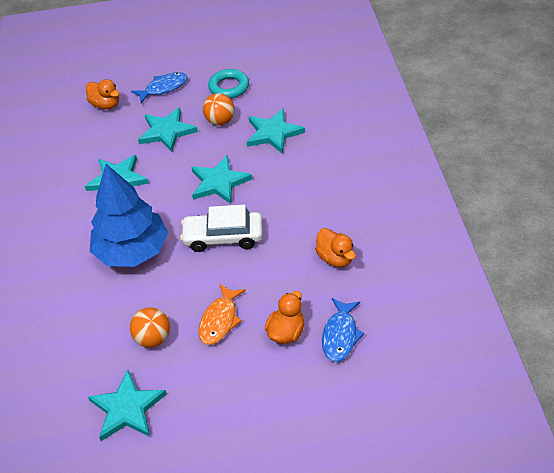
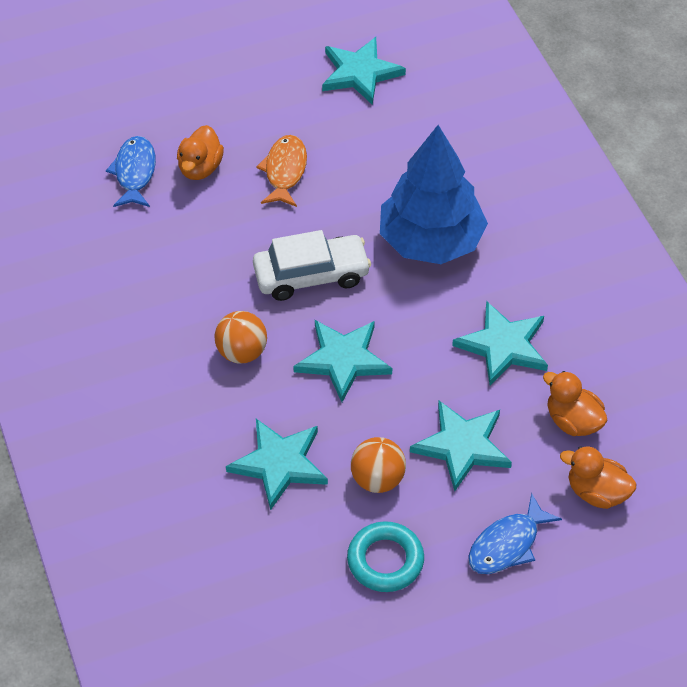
camera: 165 degrees right, 5 degrees up
(153, 338) = (359, 142): orange ball -> orange ball (242, 352)
(335, 258) = (151, 264): orange duck -> orange duck (573, 421)

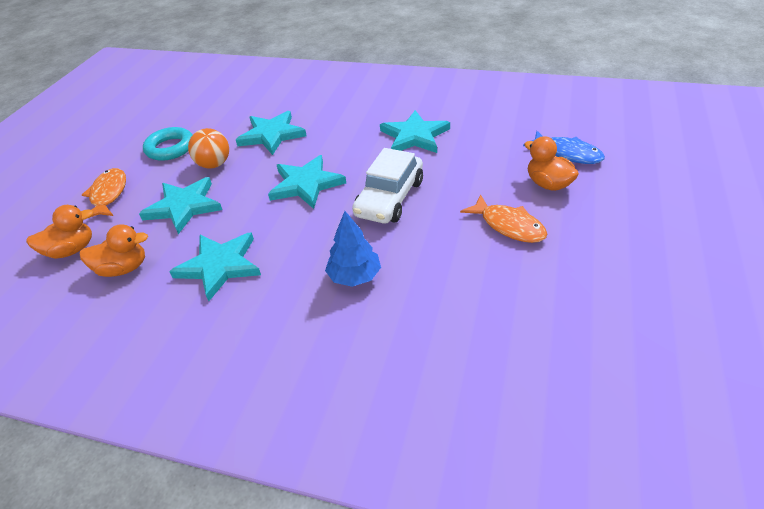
camera: 130 degrees right, 10 degrees down
(242, 352) = (361, 147): orange ball -> none
(360, 73) = (613, 333): turquoise star -> turquoise star (414, 136)
(431, 241) = (354, 276): blue tree -> blue tree, size x0.51
(507, 544) = (108, 194): blue fish -> orange fish

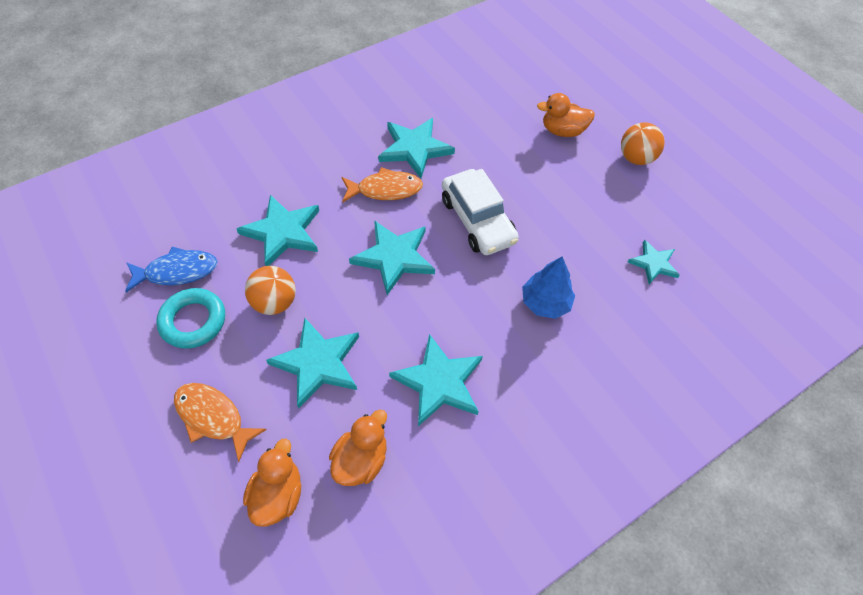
camera: 55 degrees left, 15 degrees up
(483, 317) = (653, 263): none -> turquoise star
(508, 225) = (582, 183): orange fish -> orange fish (385, 189)
(567, 153) = (542, 95): blue fish -> blue fish (177, 271)
(590, 238) = (636, 158): none -> orange ball

